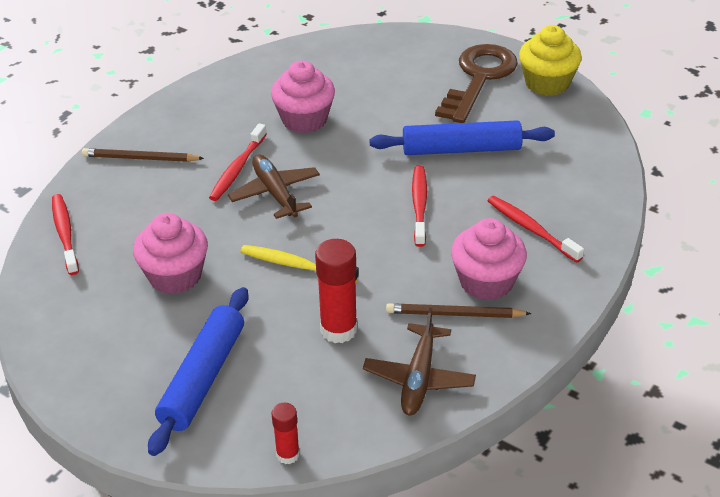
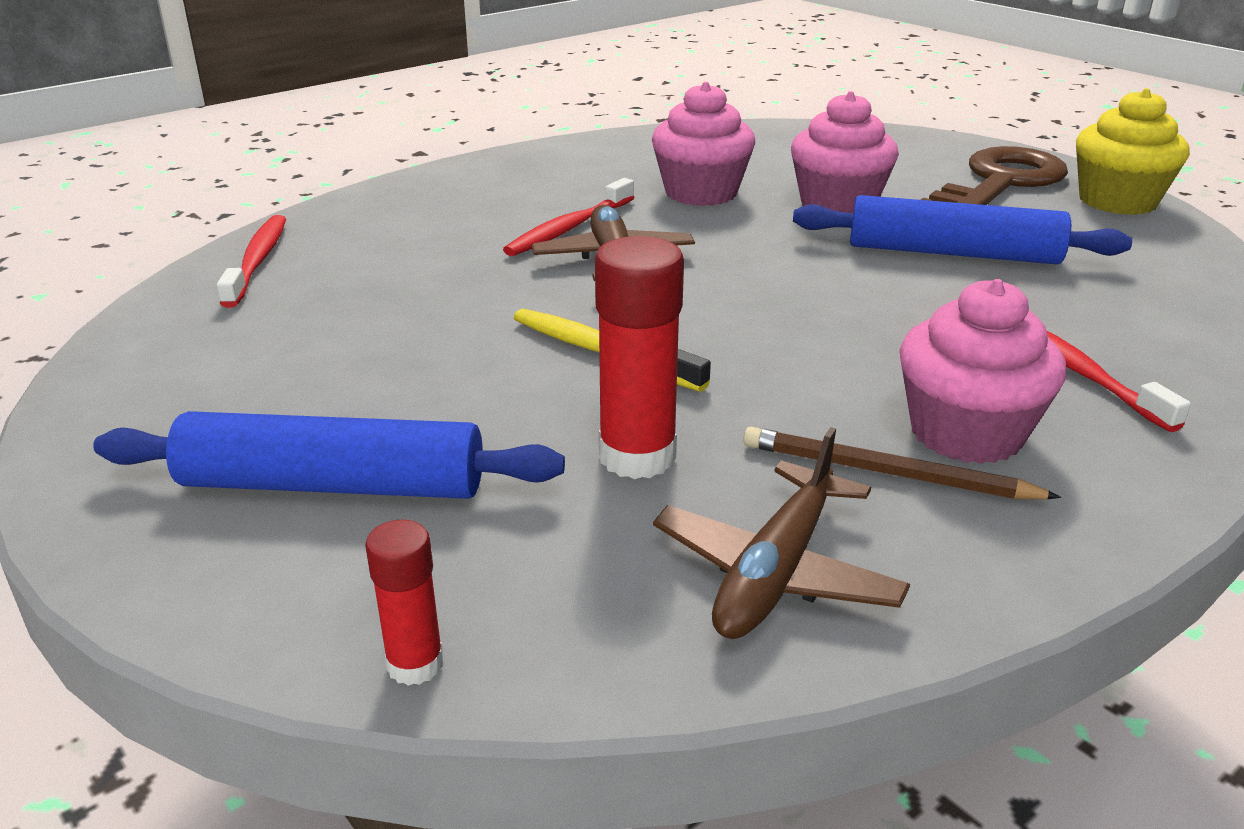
camera: 15 degrees right, 10 degrees down
(140, 158) = (431, 201): brown pencil -> none
(175, 276) = (387, 334): pink cupcake -> pink cupcake (838, 205)
(203, 378) = (333, 485): blue rolling pin -> blue rolling pin turned 60 degrees clockwise
(419, 205) = (858, 308): red toothbrush -> none

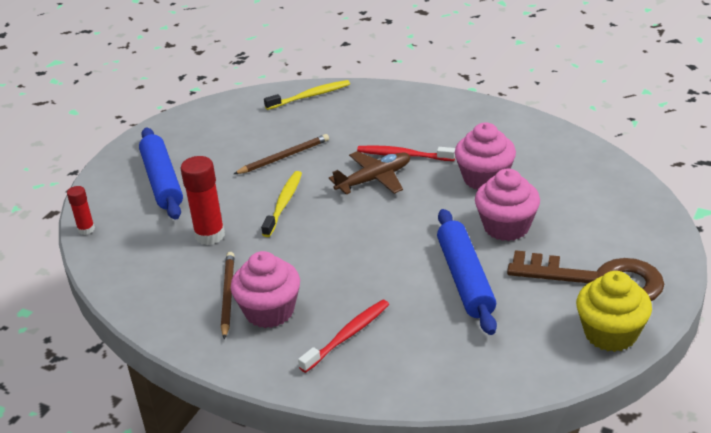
camera: 70 degrees right, 5 degrees up
(257, 261) = (310, 96): red toothbrush -> yellow toothbrush
(435, 322) = (284, 157): none -> brown pencil
(776, 572) = (154, 283): brown plane -> none

